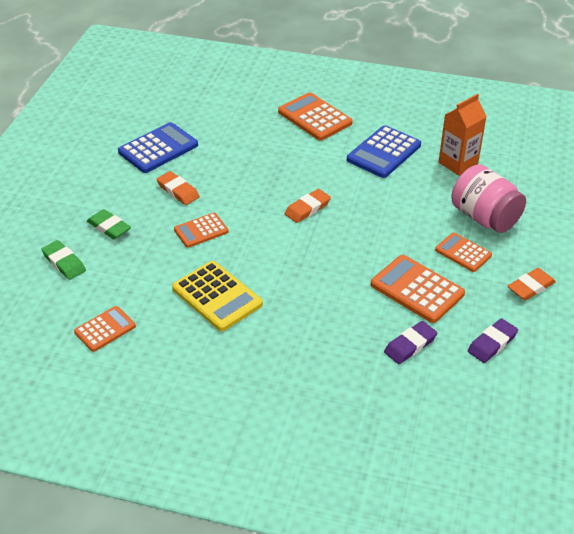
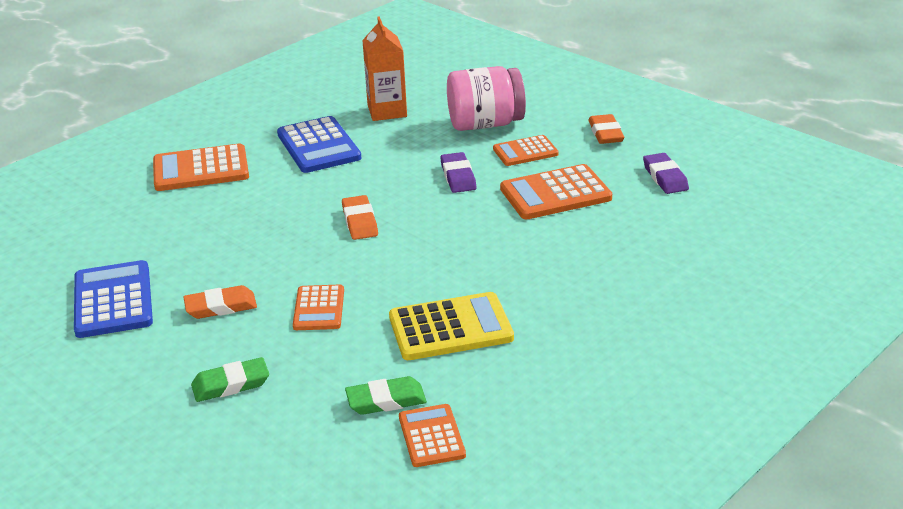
camera: 60 degrees left, 10 degrees down
(64, 263) = (263, 444): green eraser -> green eraser (386, 400)
(410, 345) = (633, 223): purple eraser -> purple eraser (458, 176)

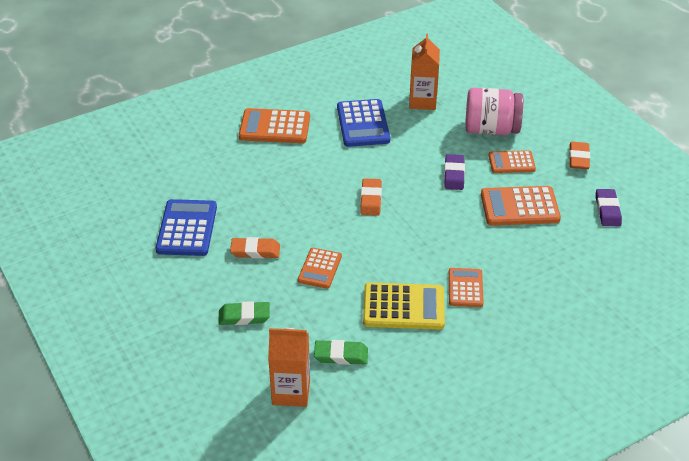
camera: 15 degrees right, 10 degrees up
(331, 459) = (291, 392): none -> orange carton
(431, 436) = (361, 391): orange calculator -> orange calculator (465, 288)

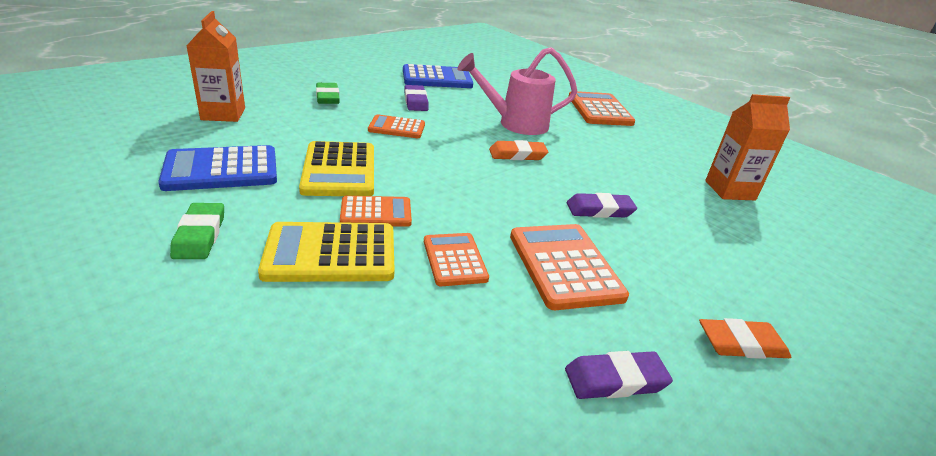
camera: 75 degrees right, 10 degrees down
(255, 251) = (415, 101): orange eraser -> purple eraser
(309, 189) = (515, 124): none -> pink watering can
(341, 355) = (267, 136): green eraser -> green eraser (199, 235)
(363, 124) = (647, 152): blue calculator -> blue calculator (221, 170)
(491, 129) = (726, 244): pink jar -> none
(511, 162) = (665, 262): orange calculator -> orange calculator (454, 260)
(515, 311) = (330, 253): none -> yellow calculator

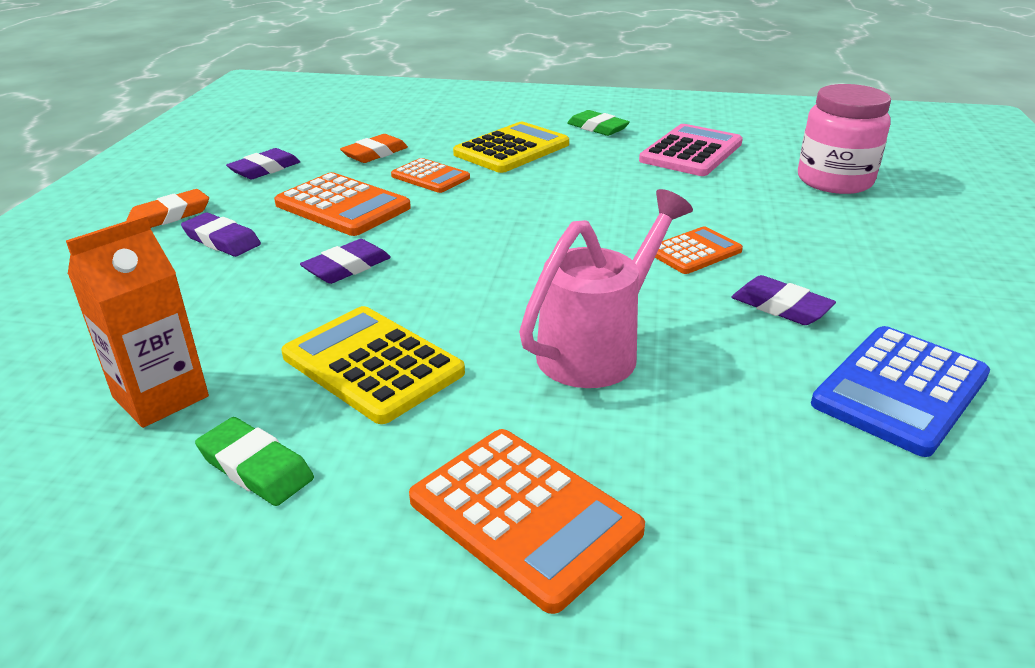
camera: 145 degrees right, 0 degrees up
(221, 170) = (691, 152): blue calculator -> pink calculator
(223, 114) = (834, 181): orange carton -> pink jar
(327, 97) = (853, 248): green eraser -> green eraser (255, 467)
(339, 170) = (627, 188): yellow calculator -> yellow calculator (372, 364)
(376, 212) = (534, 177): orange calculator -> none
(517, 154) = (515, 291): orange eraser -> orange eraser (375, 153)
(688, 280) = (222, 240): none -> purple eraser

